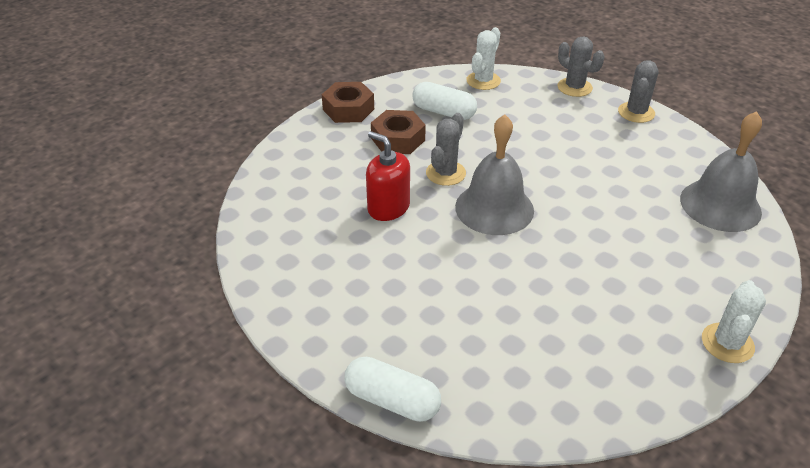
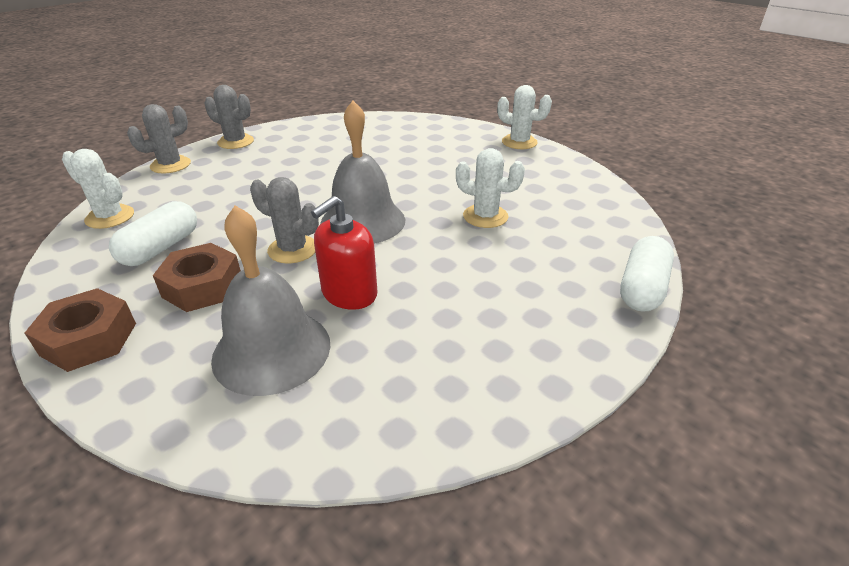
camera: 90 degrees left, 5 degrees down
(515, 293) = (485, 216): none -> white cactus
(720, 205) = (375, 127): grey bell -> grey bell (272, 350)

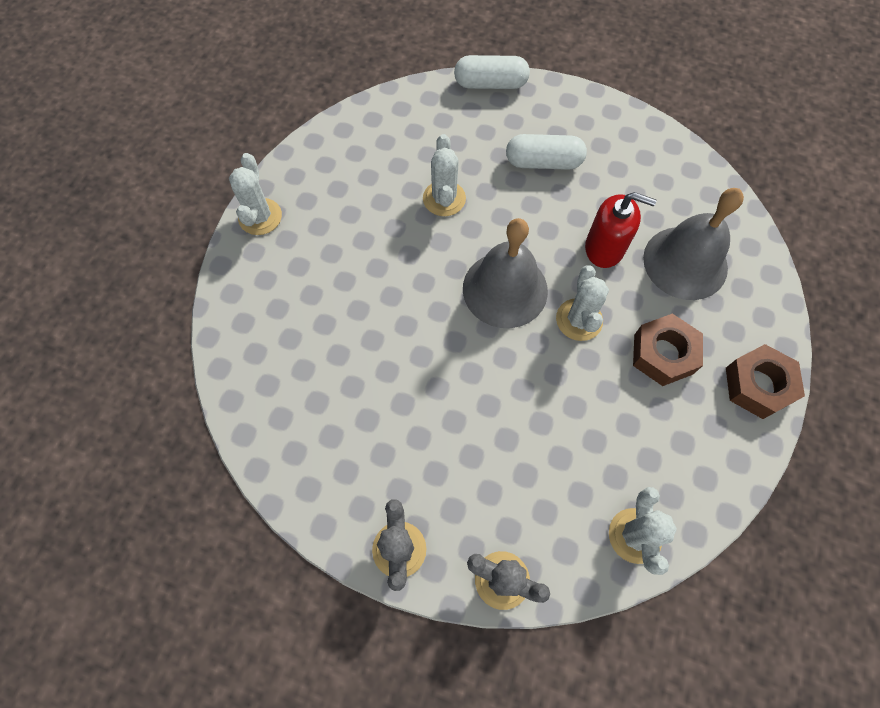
camera: 115 degrees left, 30 degrees up
(161, 248) = (644, 432): white capsule -> white capsule (543, 162)
(293, 249) = (579, 320): grey cactus -> white cactus

